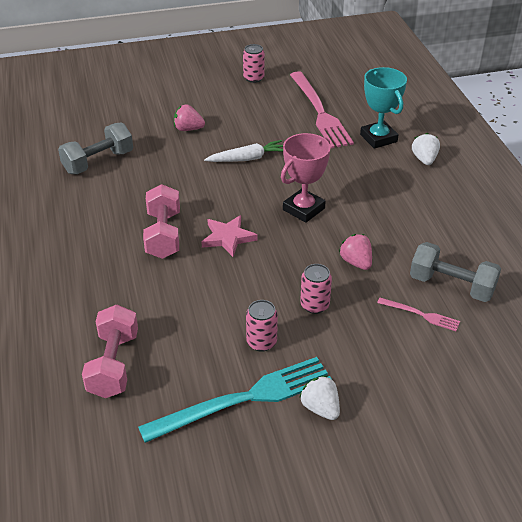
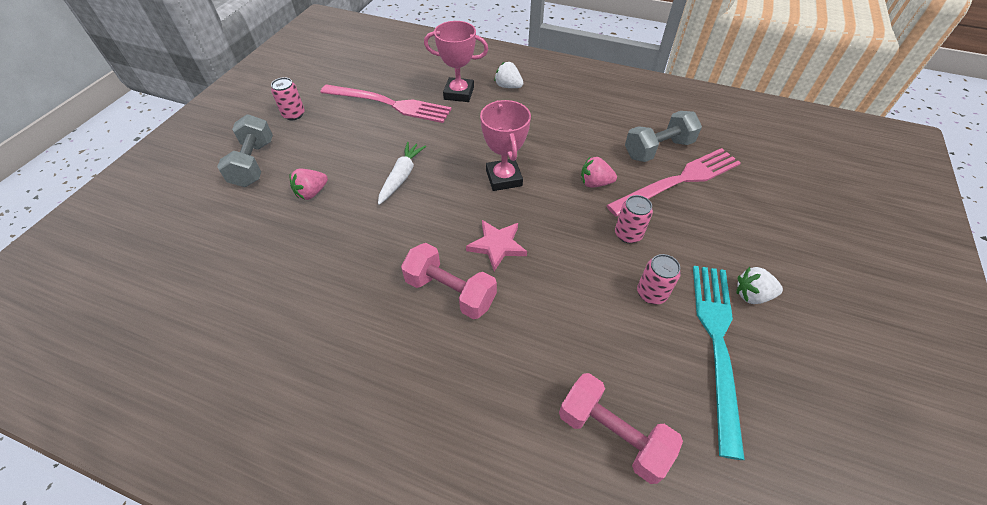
camera: 55 degrees left, 10 degrees up
(98, 162) = (279, 289): grey dumbbell -> grey dumbbell (253, 163)
(378, 138) = (459, 93): turquoise trophy -> pink trophy
(421, 315) = (679, 181): pink fork -> pink fork, size x2.17

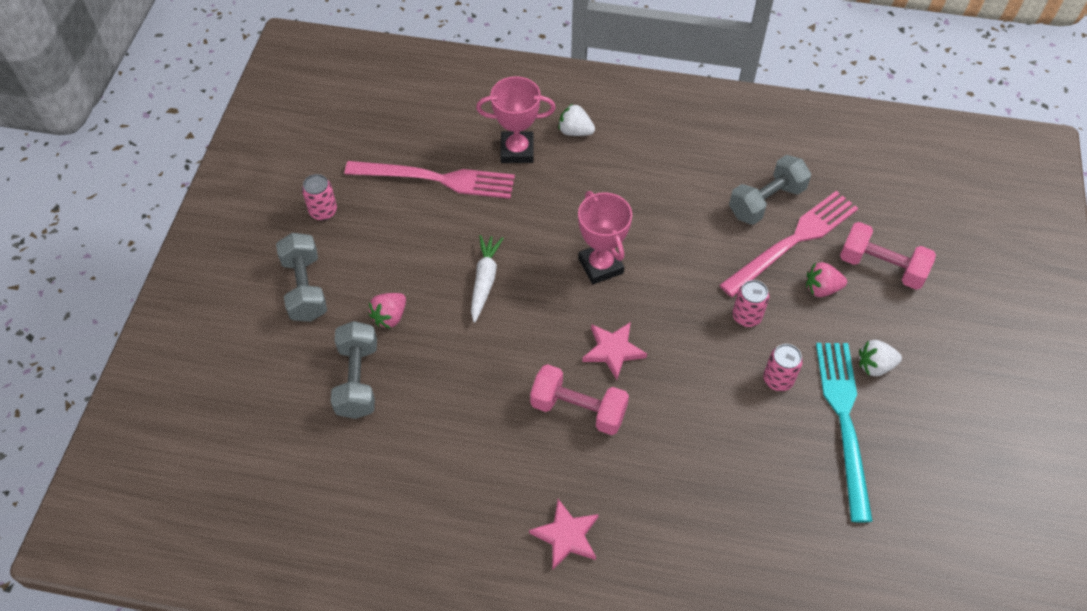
camera: 10 degrees left, 5 degrees up
(262, 237) = (358, 380): none -> grey dumbbell
(401, 416) = (566, 536): none -> pink star
(595, 183) = (702, 258): pink strawberry -> pink strawberry (821, 288)
(612, 434) = (758, 519): pink dumbbell -> pink dumbbell (881, 267)

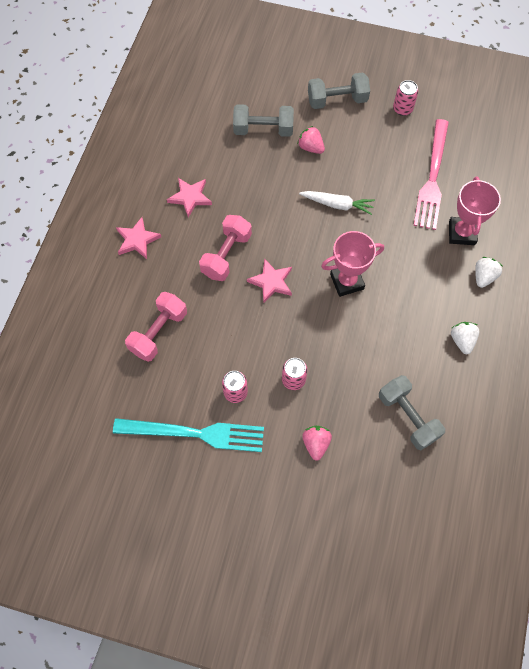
camera: 95 degrees right, 10 degrees up
(485, 469) = (190, 197): none -> pink star
(793, 241) = (364, 430): pink fork -> none
(875, 366) = (239, 469): white strawberry -> white strawberry (462, 340)
(881, 267) = (335, 500): pink dumbbell -> pink dumbbell (159, 332)

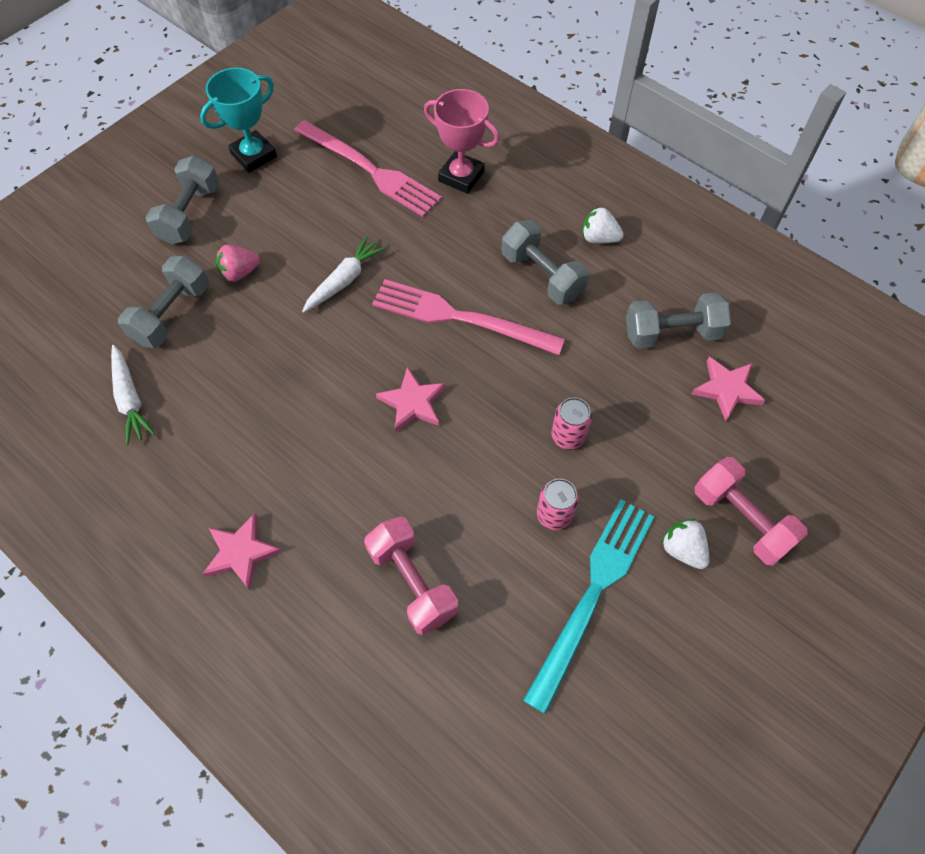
camera: 65 degrees left, 5 degrees down
(190, 197) = (217, 450): pink star -> pink star (727, 389)
(200, 140) = (130, 399): none -> white carrot
(226, 255) = (339, 441): pink dumbbell -> pink dumbbell (741, 519)
(316, 444) = (667, 448): pink strawberry -> none
(347, 281) = (460, 317): pink trophy -> pink fork
(402, 109) = (254, 155): pink can -> turquoise trophy
(408, 317) = (542, 275): none -> grey dumbbell
(483, 277) = (529, 182): white strawberry -> white strawberry (682, 549)

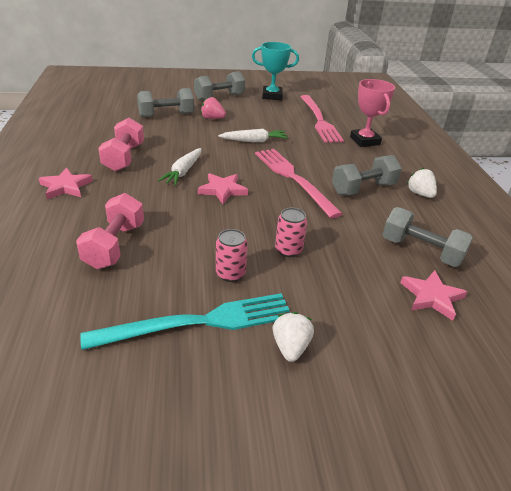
camera: 40 degrees right, 25 degrees down
(130, 399) = (110, 125): white carrot -> white carrot (183, 172)
(542, 275) = (363, 189): grey dumbbell -> grey dumbbell turned 60 degrees clockwise
(741, 519) = (358, 365): pink dumbbell -> pink dumbbell (124, 158)

